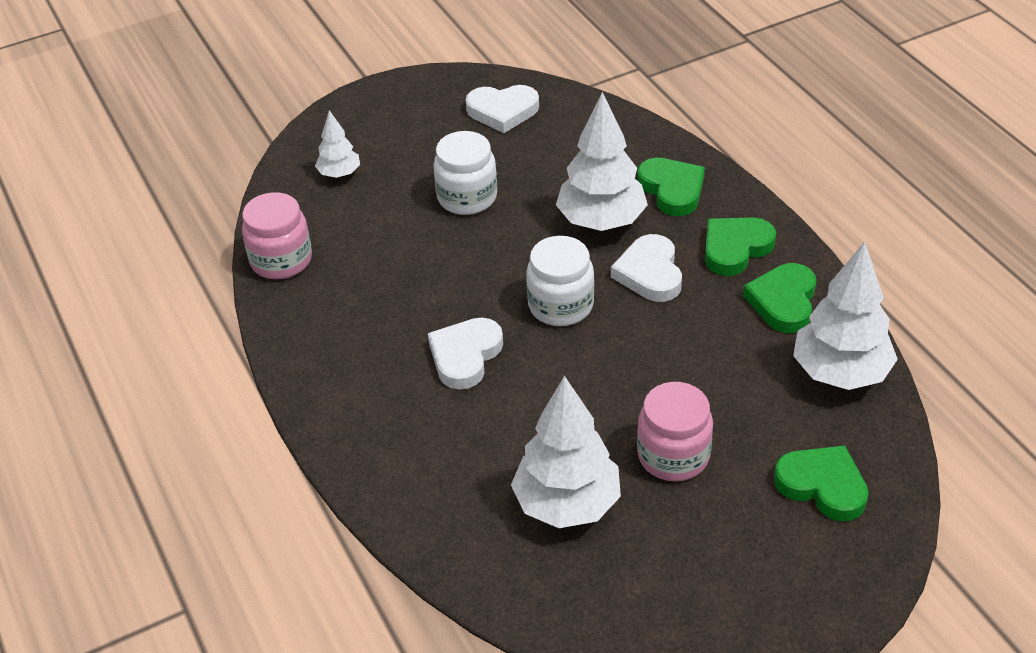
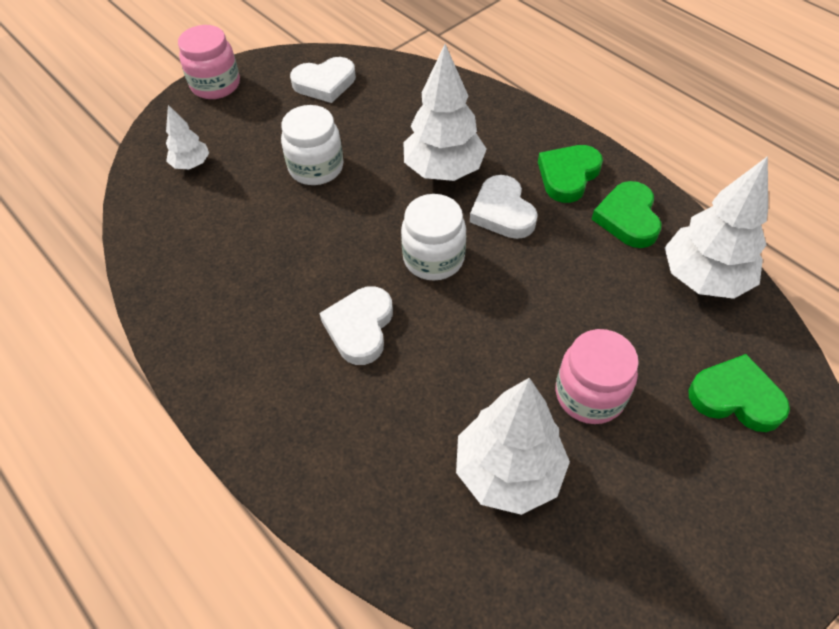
camera: 15 degrees left, 10 degrees up
(281, 260) = (155, 260): pink jar -> pink jar (215, 85)
(672, 190) = (494, 131): green heart -> none

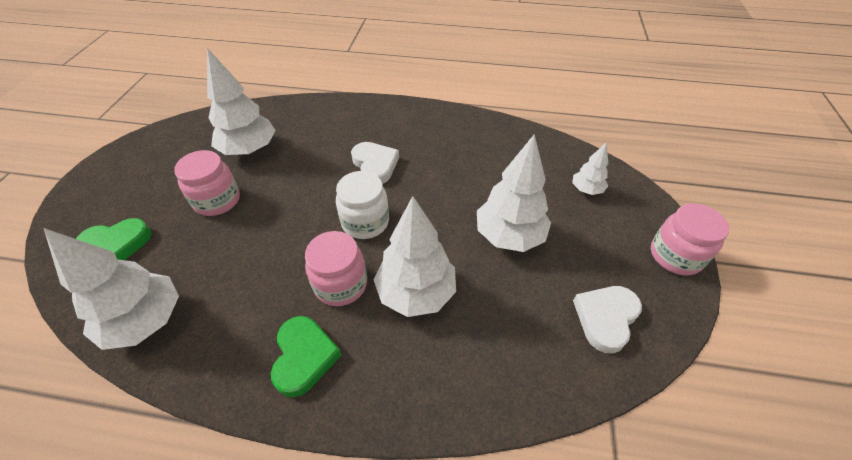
camera: 140 degrees right, 5 degrees down
(316, 168) = (509, 236): white jar -> white tree
(502, 212) = (341, 284): white heart -> pink jar
(628, 218) = (228, 342): green heart -> none

